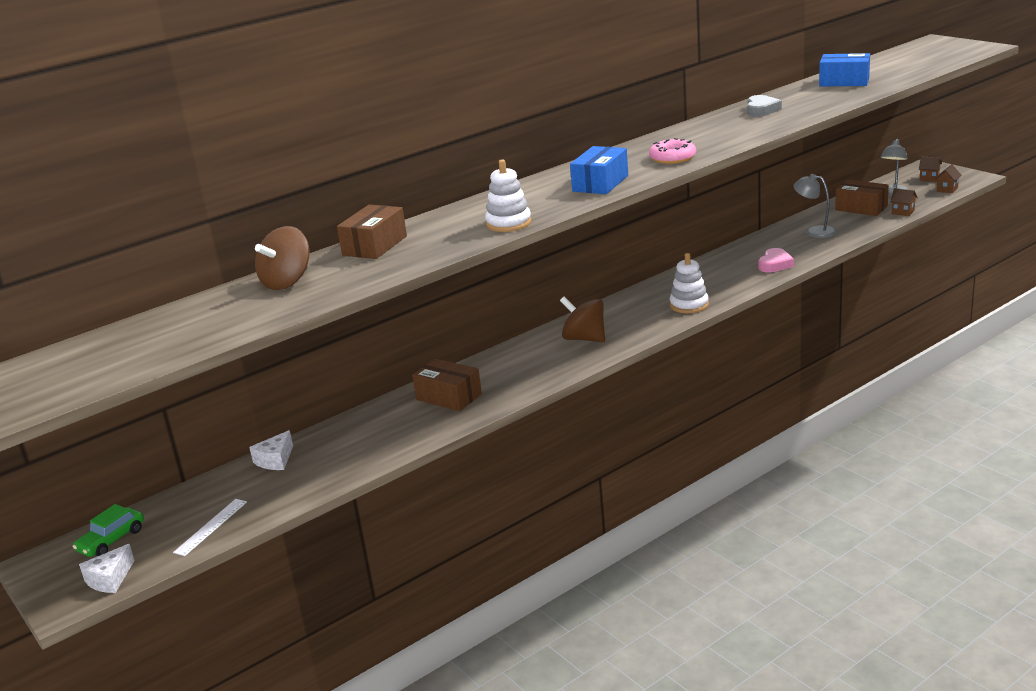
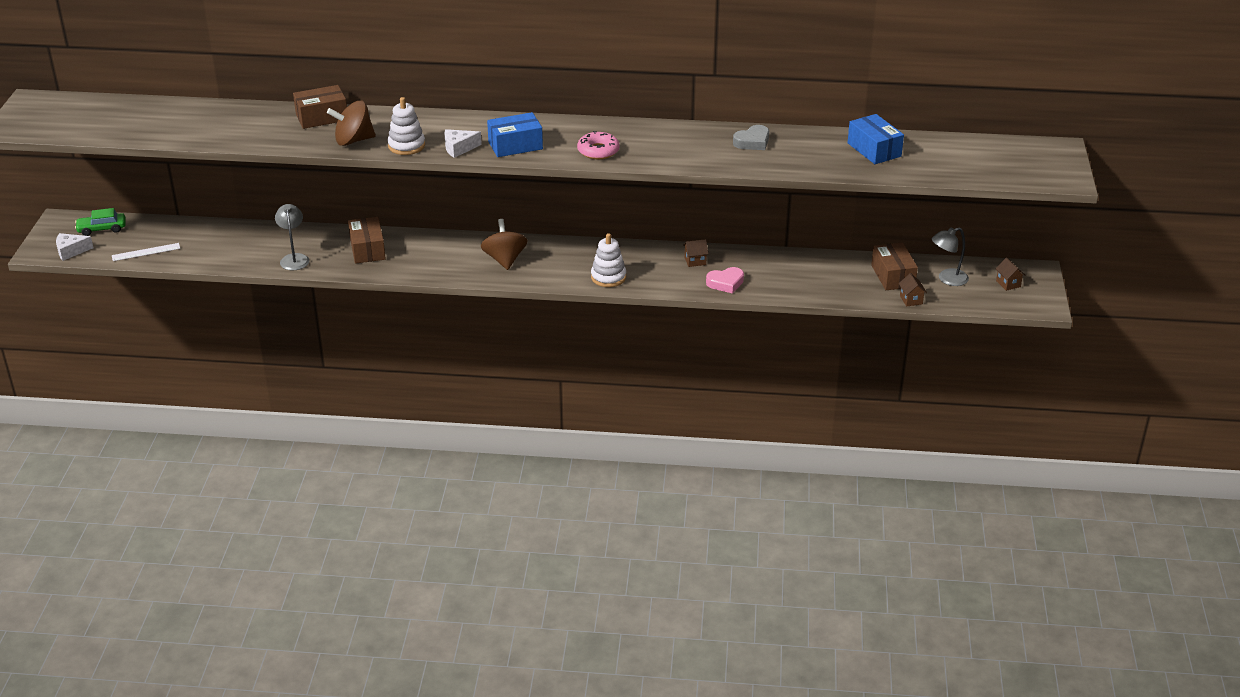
camera: 40 degrees right, 10 degrees up
(275, 460) = (230, 231): white cheese -> white cheese (459, 148)
(287, 282) = (240, 117): brown spinning top -> brown spinning top (353, 140)
(814, 231) = (813, 274): grey lamp -> grey lamp (294, 258)
(947, 189) = (994, 302): brown house -> brown house (695, 261)

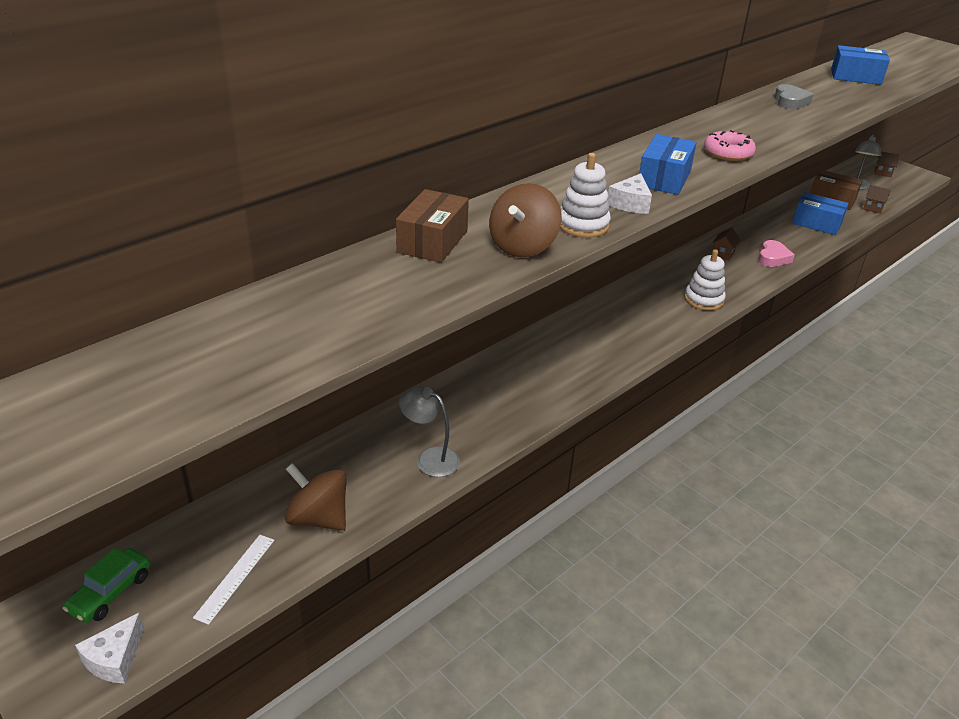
camera: 50 degrees left, 0 degrees up
(367, 249) = (481, 400): brown box -> none
(505, 259) = (608, 333): brown spinning top -> brown spinning top (318, 518)
(827, 283) = (817, 223): none -> blue box

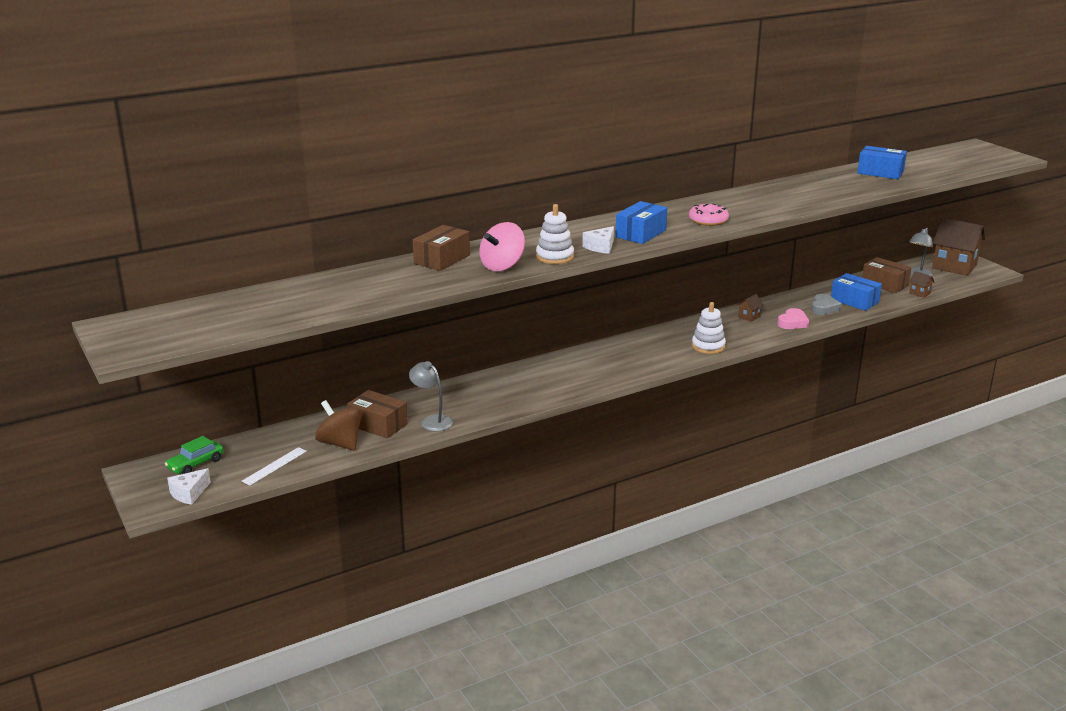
camera: 15 degrees right, 10 degrees down
(359, 475) = (378, 425): none -> brown box
(523, 246) = (502, 266): brown spinning top -> pink spinning top
(790, 101) = (799, 188): grey heart -> grey heart (824, 308)
(883, 173) = (954, 266): brown house -> brown house, size x2.35

